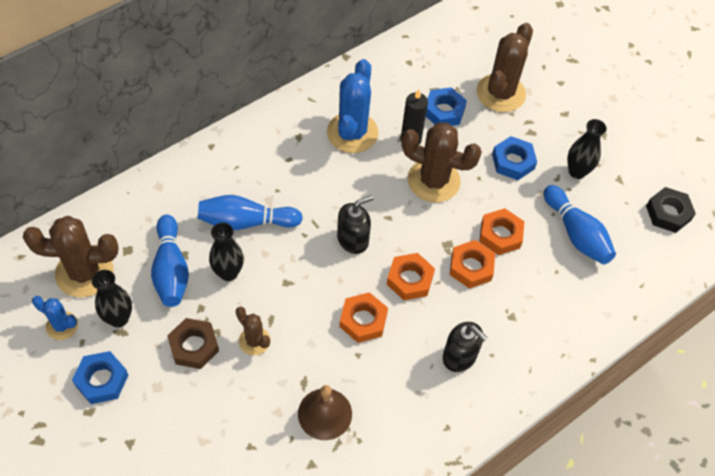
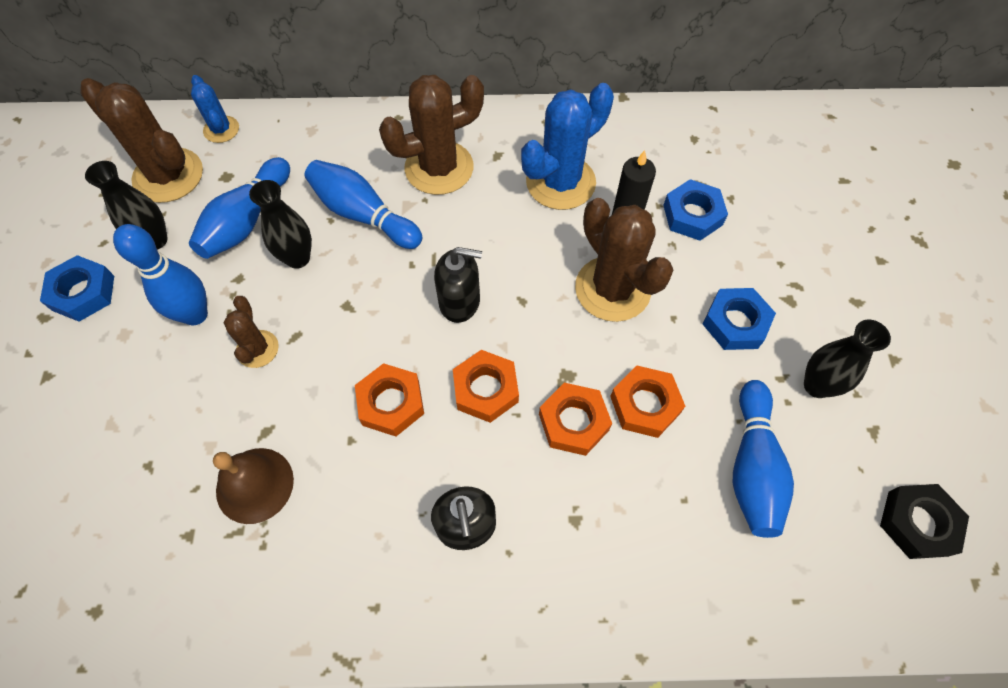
camera: 40 degrees right, 5 degrees up
(62, 326) = (101, 215): blue cactus -> blue cactus (221, 129)
(194, 346) = (195, 315): brown nut -> blue bowling pin
(500, 93) = (785, 231): brown cactus -> brown cactus (439, 168)

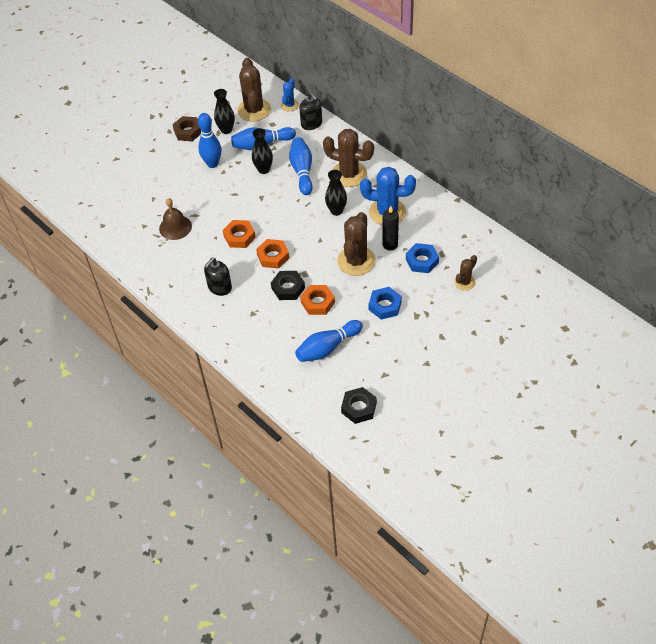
camera: 50 degrees right, 10 degrees down
(83, 293) = (188, 132): blue nut -> brown nut
(257, 349) = (219, 189): brown cactus -> brown cactus (464, 282)
(460, 302) = (299, 224): black soap dispenser -> black soap dispenser (311, 124)
(573, 422) = (288, 288): orange nut -> black nut
(817, 385) = (385, 346): black vase -> black vase (336, 211)

